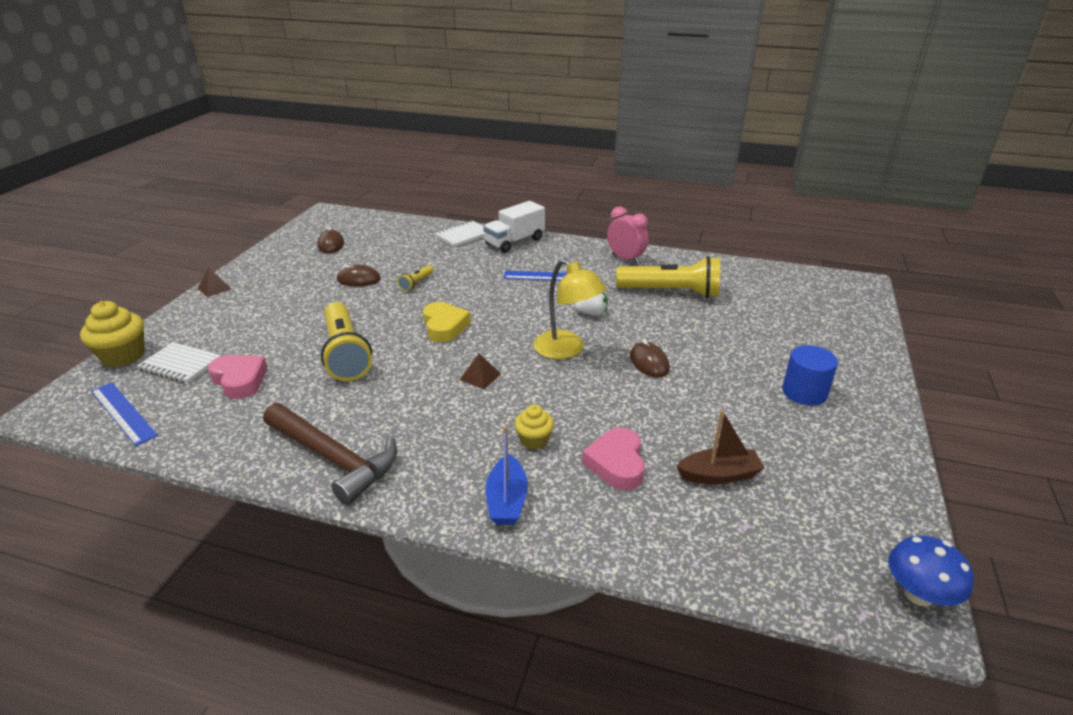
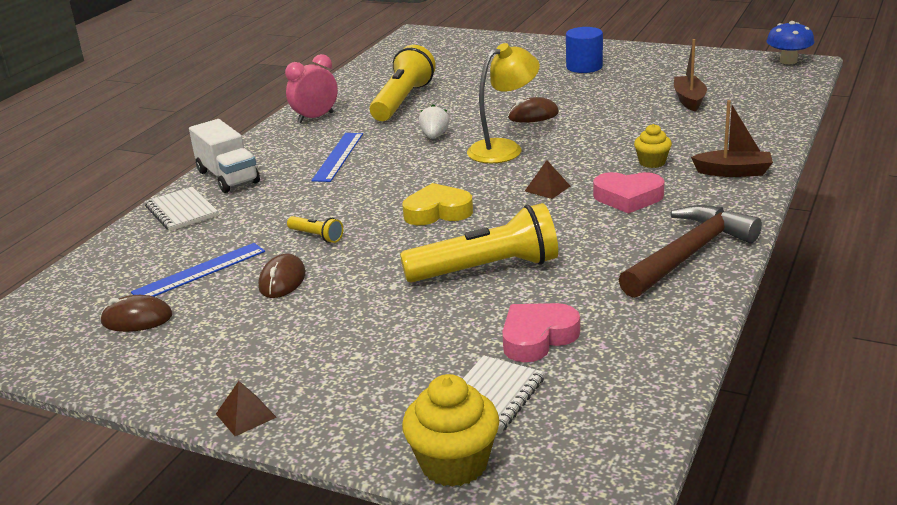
camera: 80 degrees left, 5 degrees down
(123, 412) = (609, 420): blue ruler -> blue ruler (199, 271)
(506, 500) = (733, 172): blue boat -> brown boat
(616, 463) = (680, 132): pink heart -> pink heart (628, 197)

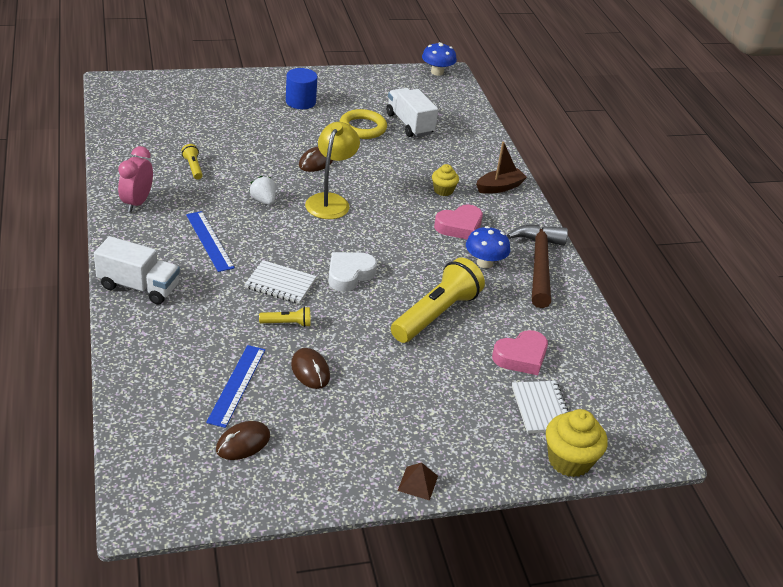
camera: 45 degrees left, 10 degrees up
(181, 211) = (143, 333): white notebook -> white notebook (280, 284)
(403, 101) = (193, 167): yellow flashlight -> yellow flashlight, size x0.44
(437, 212) = (349, 274): yellow heart -> white heart
(537, 337) = (521, 357): pink heart -> pink heart turned 135 degrees counterclockwise
(547, 188) = (400, 232): brown pyramid -> none
(615, 237) = (484, 263): none -> blue mushroom
(626, 95) = (362, 128): none -> yellow ring
(689, 100) = (409, 124): brown boat -> white truck

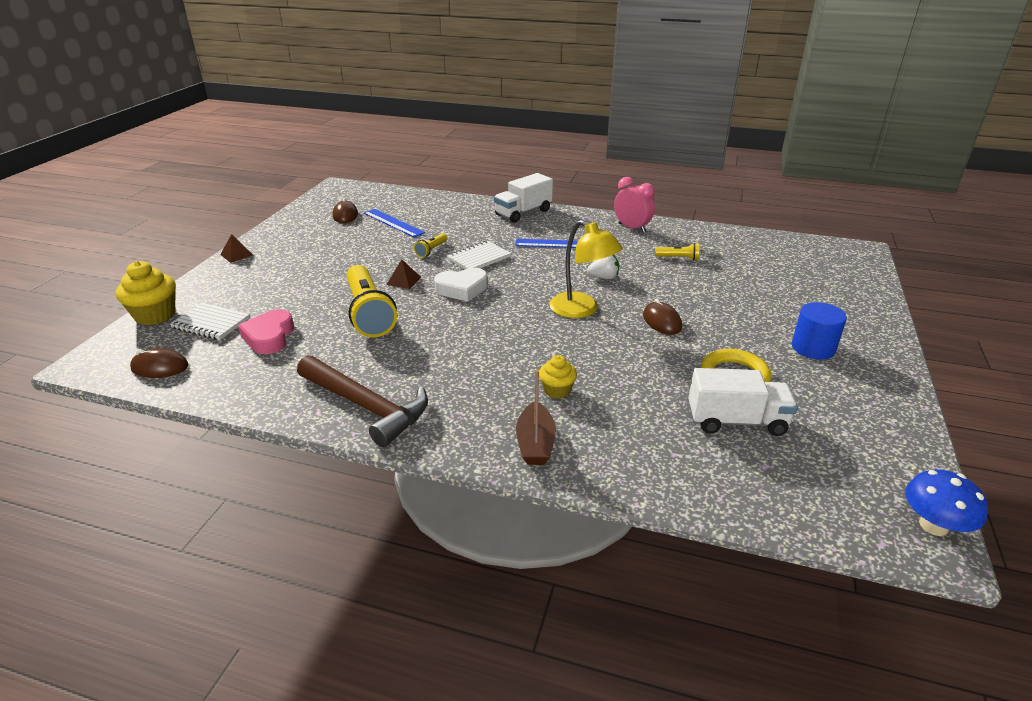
camera: 125 degrees right, 5 degrees down
(310, 371) = (375, 247): brown mouse -> brown mouse (160, 367)
(349, 274) = (462, 289): white heart -> white heart turned 90 degrees clockwise
(364, 317) = (403, 281): none -> brown pyramid
(459, 226) = (479, 375): pink heart -> none
(484, 263) = (406, 368): blue mushroom -> none

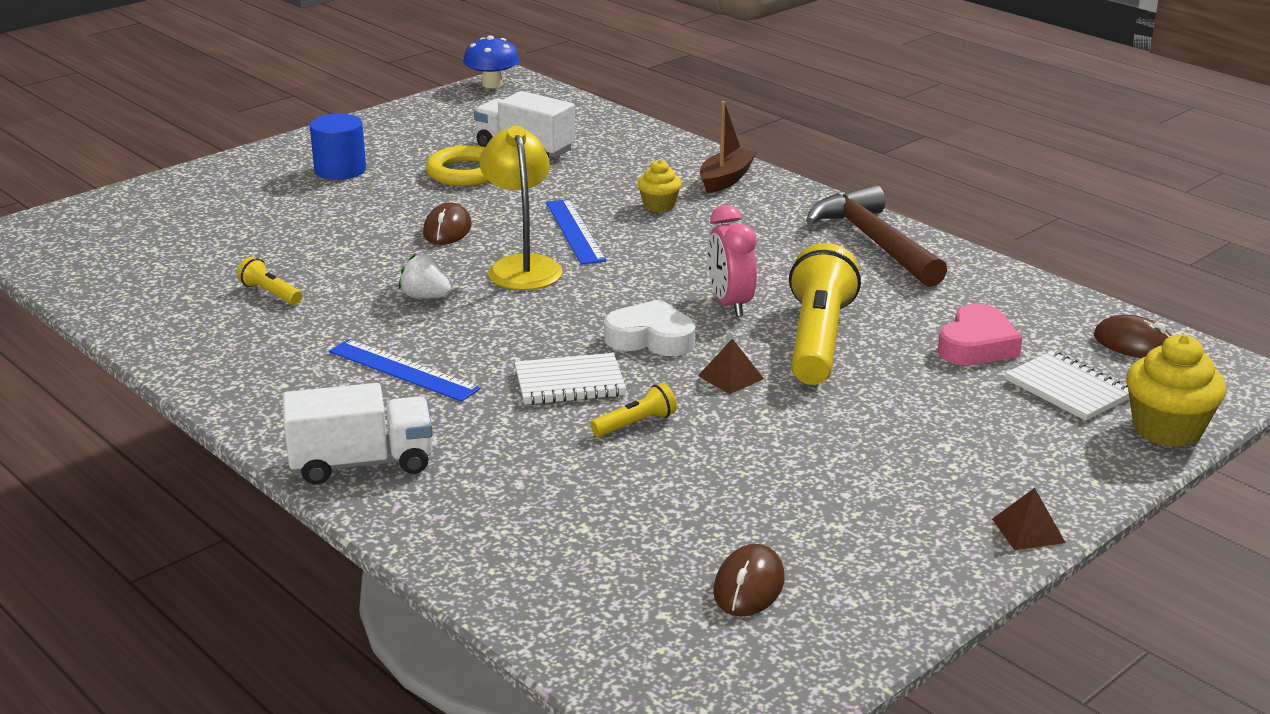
camera: 150 degrees left, 5 degrees down
(393, 223) = (654, 522): blue ruler -> blue ruler (574, 231)
(632, 228) = (233, 364): pink clock -> pink clock (730, 304)

